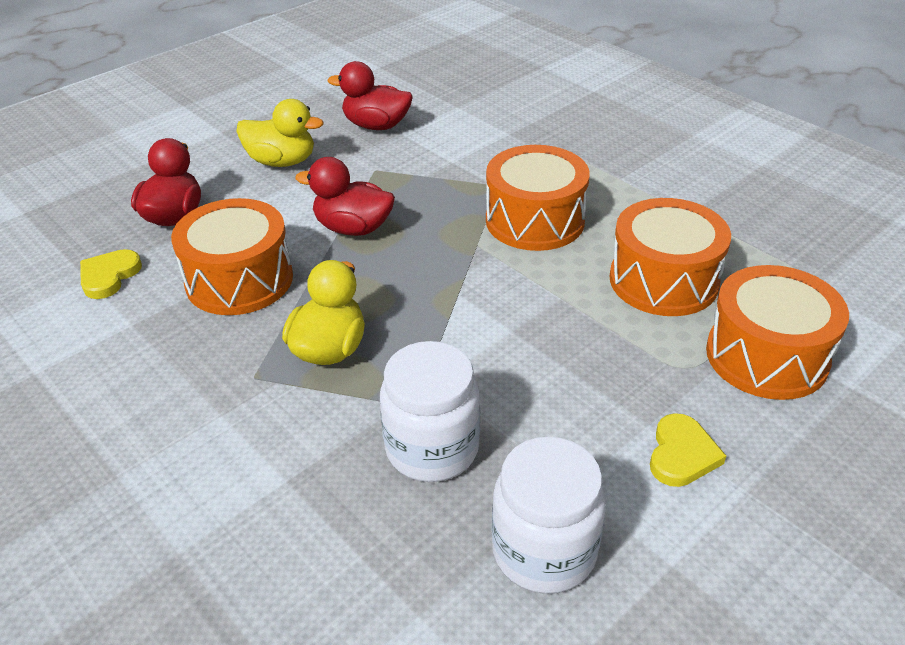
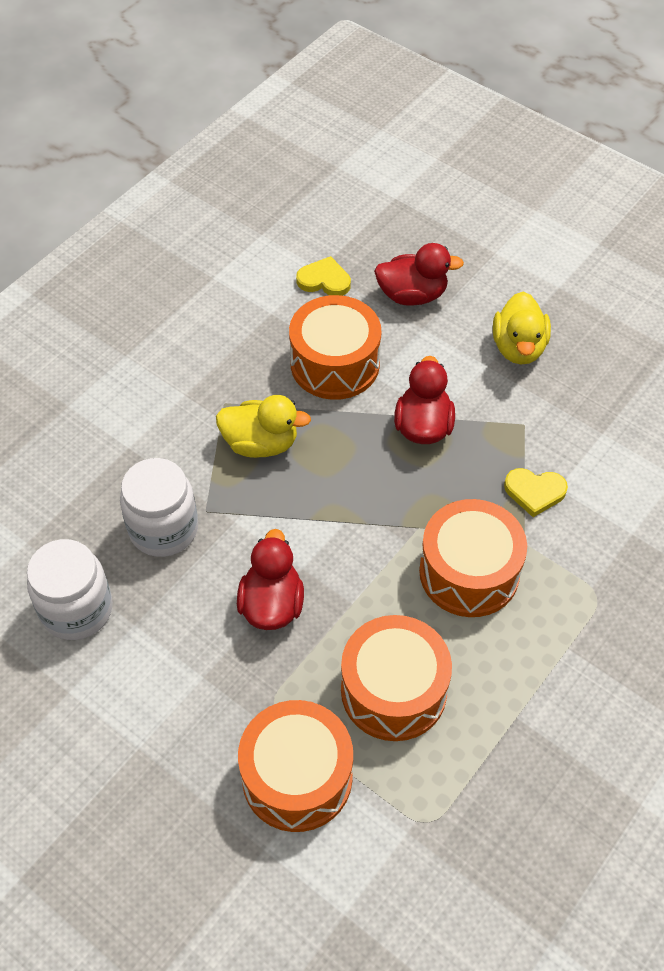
camera: 80 degrees right, 15 degrees up
(376, 125) = (610, 409): red duck -> red duck (272, 604)
(682, 454) = (172, 700): yellow heart -> yellow heart (534, 492)

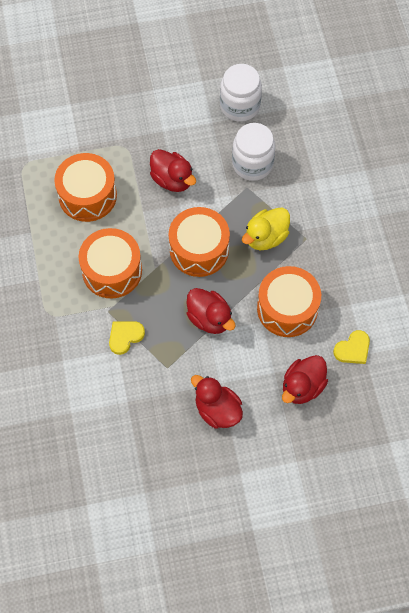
camera: 130 degrees right, 10 degrees up
(297, 777) = (86, 134): orange drum -> orange drum (199, 249)
(518, 347) = (217, 410): yellow duck -> red duck

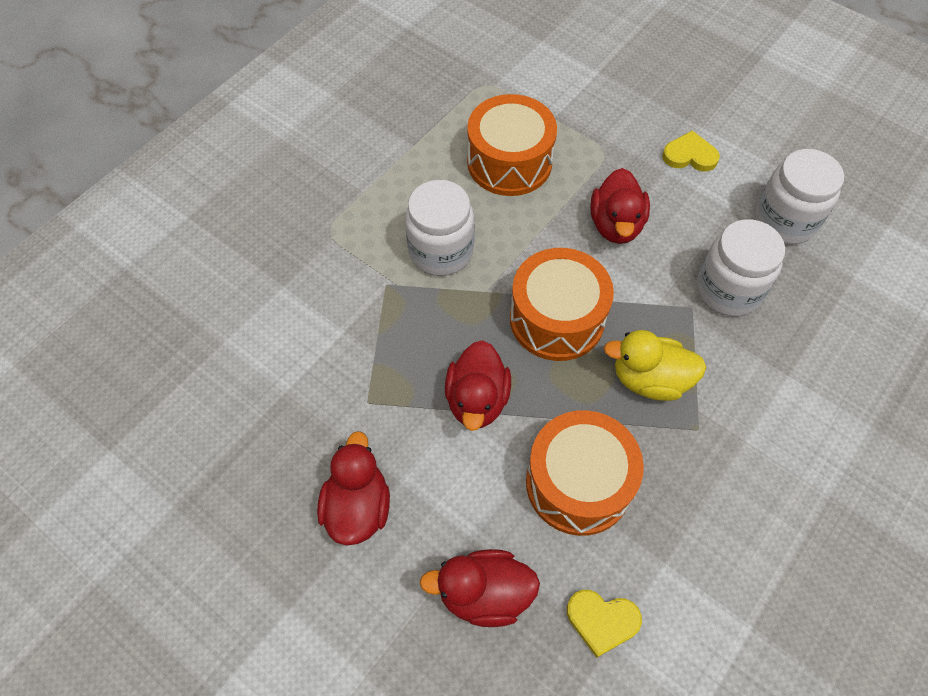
camera: 50 degrees right, 5 degrees down
(112, 271) = (441, 251): orange drum -> white jar
(125, 337) = (369, 326): yellow heart -> yellow heart (689, 155)

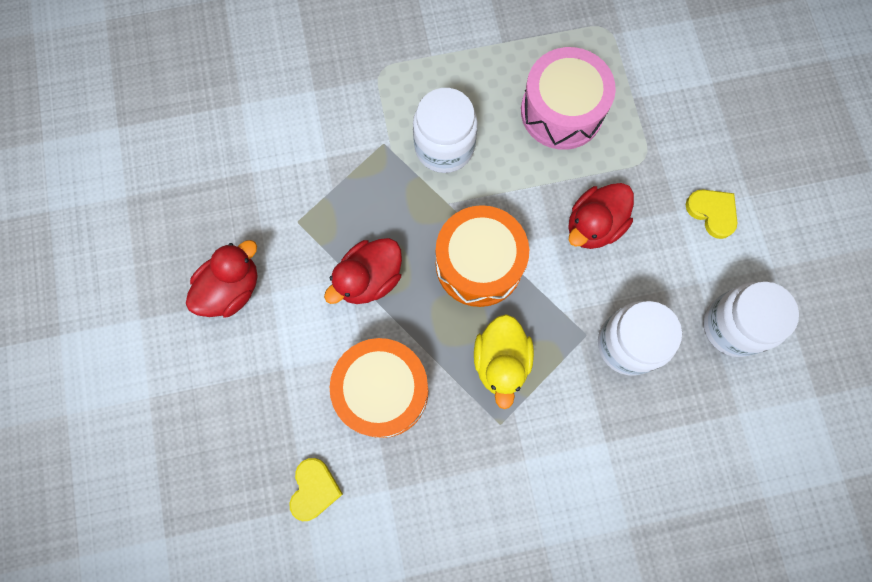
camera: 40 degrees right, 15 degrees up
(484, 594) = (259, 410): red duck -> none
(509, 162) = (562, 111): orange drum -> pink drum
(602, 621) = (314, 489): yellow heart -> yellow heart turned 135 degrees counterclockwise
(649, 379) = (501, 362): yellow duck -> yellow duck turned 135 degrees counterclockwise

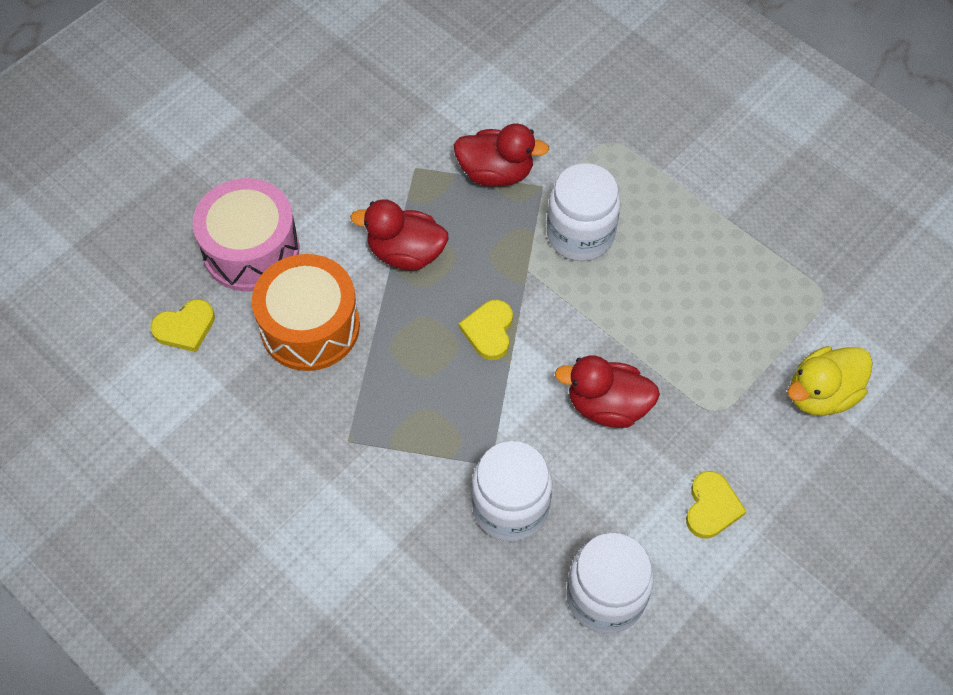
camera: 55 degrees right, 15 degrees down
(231, 289) = (317, 158): red duck -> red duck (496, 173)
(479, 264) = (489, 331): orange drum -> yellow heart
(501, 362) = (408, 406): yellow duck -> yellow duck (821, 394)
(562, 111) = (701, 309): pink drum -> pink drum (251, 250)

